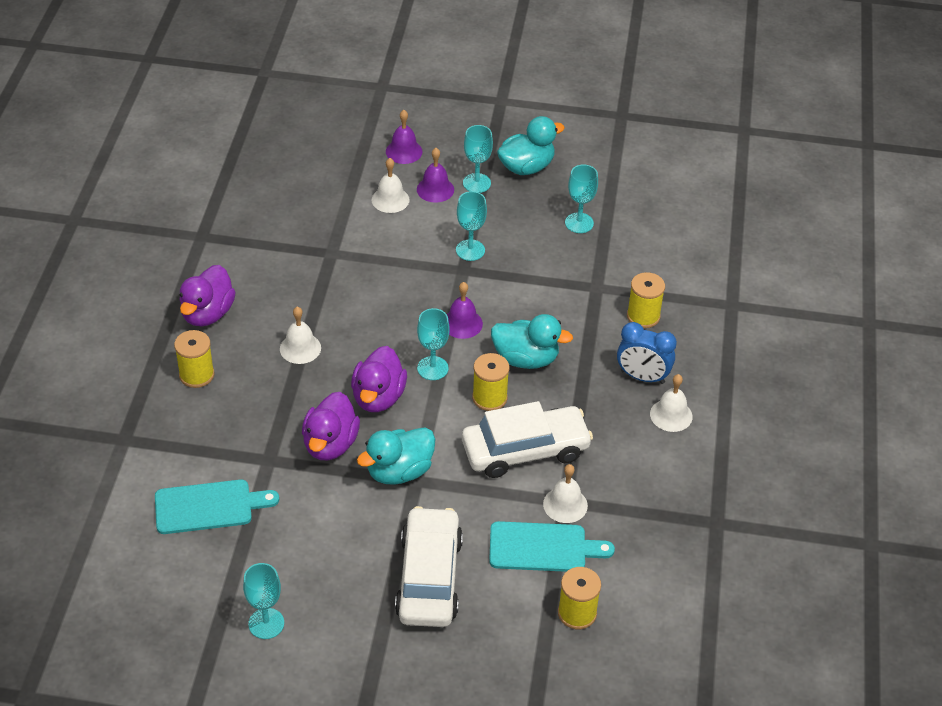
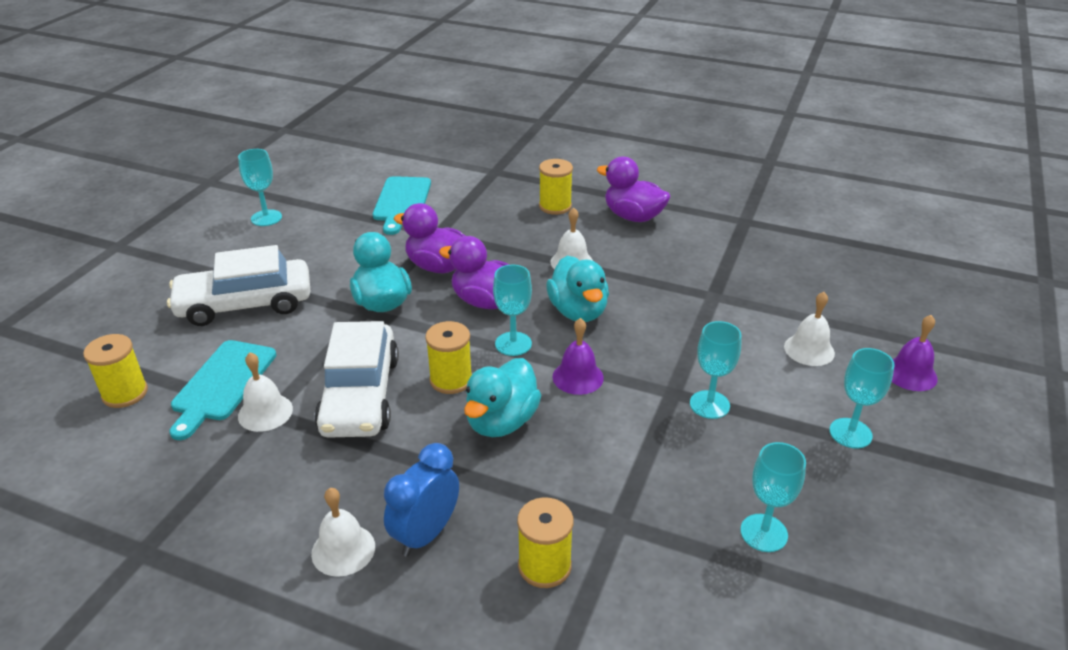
camera: 105 degrees right, 10 degrees down
(429, 577) = (245, 304): white car -> white car turned 150 degrees clockwise
(435, 189) = (833, 391): purple bell -> none
(526, 167) = (895, 495): turquoise duck -> turquoise duck (578, 311)

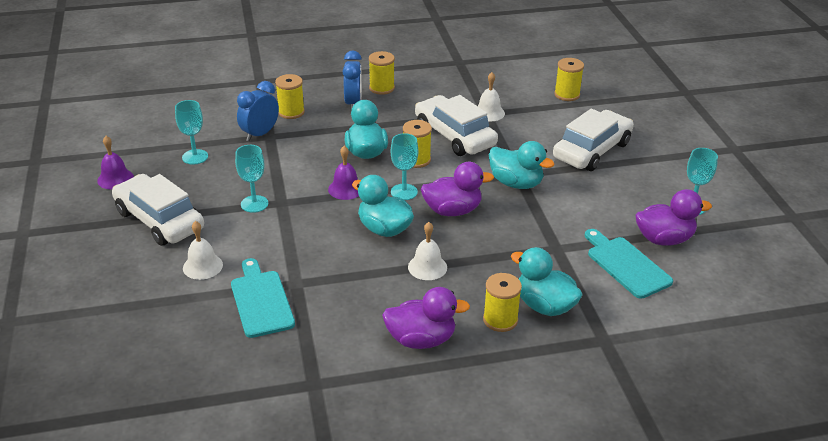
camera: 145 degrees right, 0 degrees up
(222, 384) = (530, 114): turquoise cutting board -> turquoise cutting board (261, 301)
(343, 549) = (381, 88): white bell -> yellow spool
(438, 267) = (517, 221): purple duck -> purple duck (664, 239)
(508, 202) = (544, 306): none -> turquoise duck
(631, 535) = (260, 134): none -> blue clock
(850, 433) = (159, 220): turquoise goblet -> white car
(910, 374) = (123, 276): purple bell -> purple bell (115, 179)

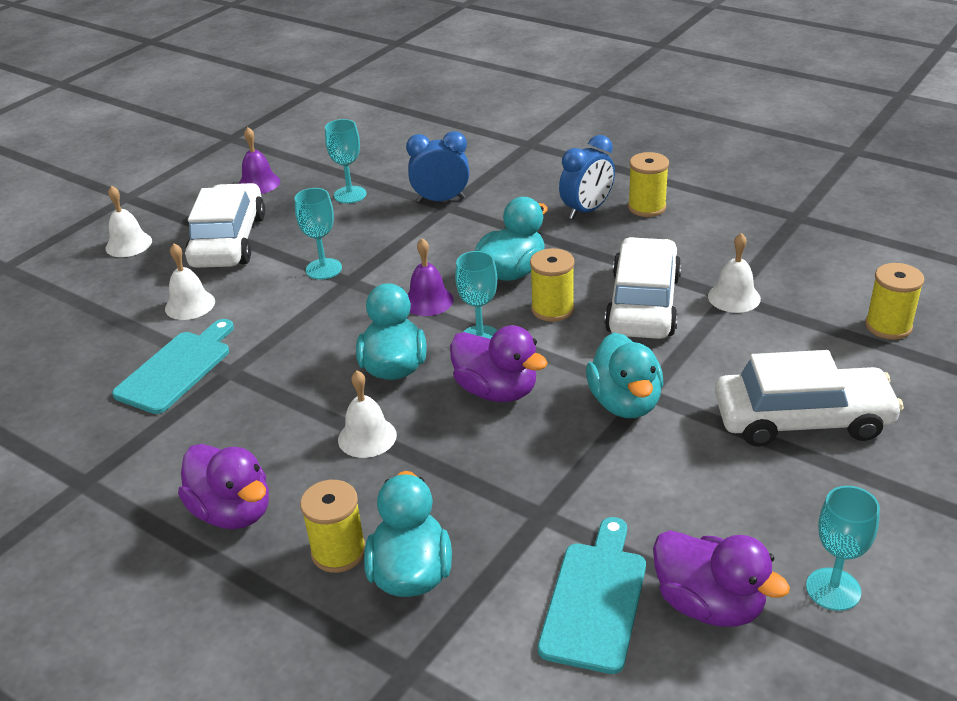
camera: 50 degrees right, 0 degrees up
(86, 258) = (128, 244): none -> white bell
(291, 112) = (507, 191): yellow spool -> none

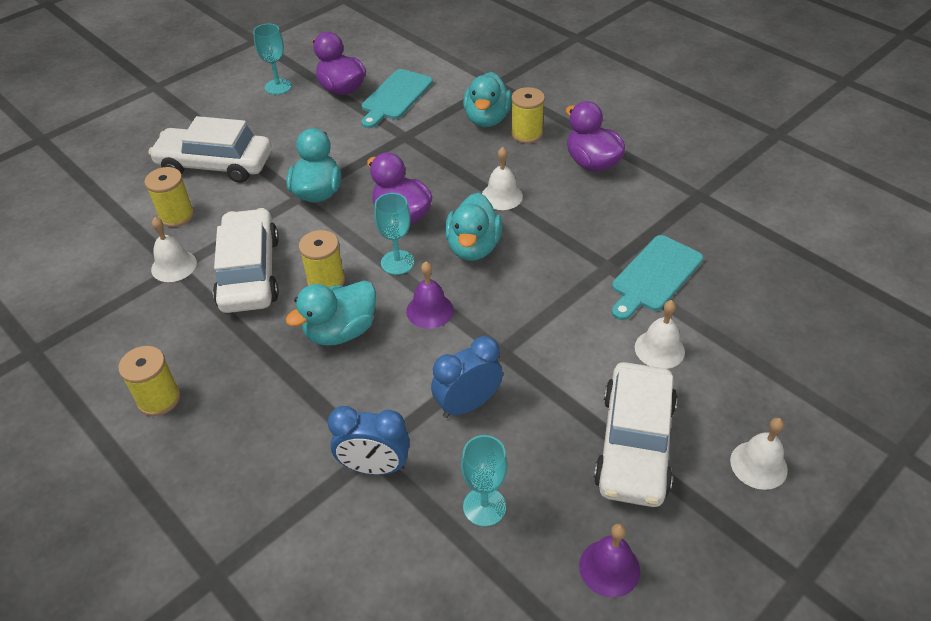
camera: 170 degrees left, 10 degrees up
(323, 269) = (525, 373): turquoise goblet -> none
(587, 210) = (222, 408): blue clock -> blue clock (467, 404)
(643, 304) = (249, 272): white car -> white car turned 150 degrees clockwise
(888, 326) = (90, 219): yellow spool -> yellow spool (176, 215)

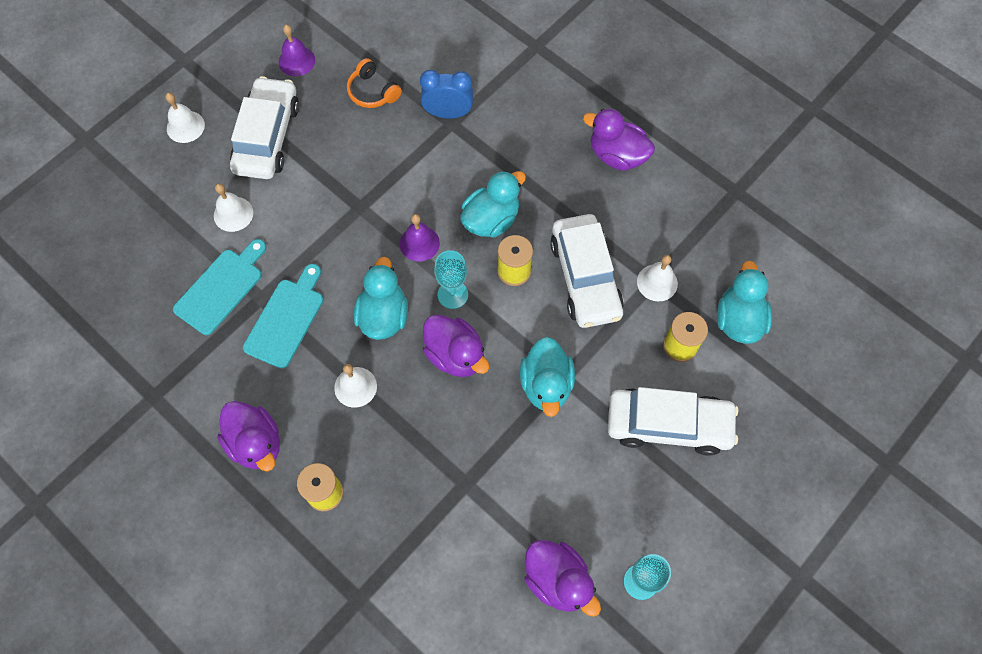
camera: 175 degrees right, 20 degrees up
(159, 399) = (617, 155): yellow spool -> purple duck
(395, 97) = (485, 563): turquoise cutting board -> turquoise cutting board (286, 319)
(467, 404) = (385, 161): blue clock -> none
(484, 507) = (372, 92): turquoise goblet -> orange headphones
(487, 119) = (370, 520): turquoise duck -> turquoise duck (738, 319)

